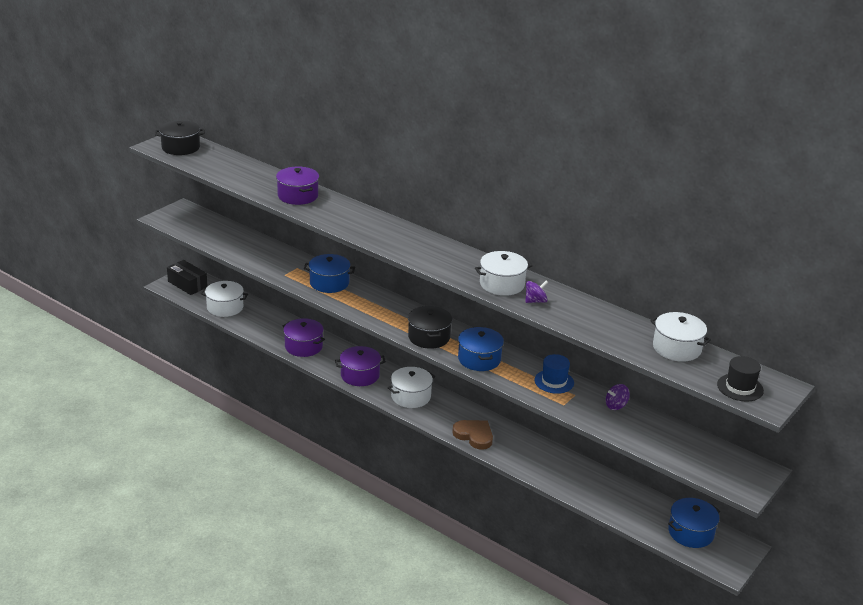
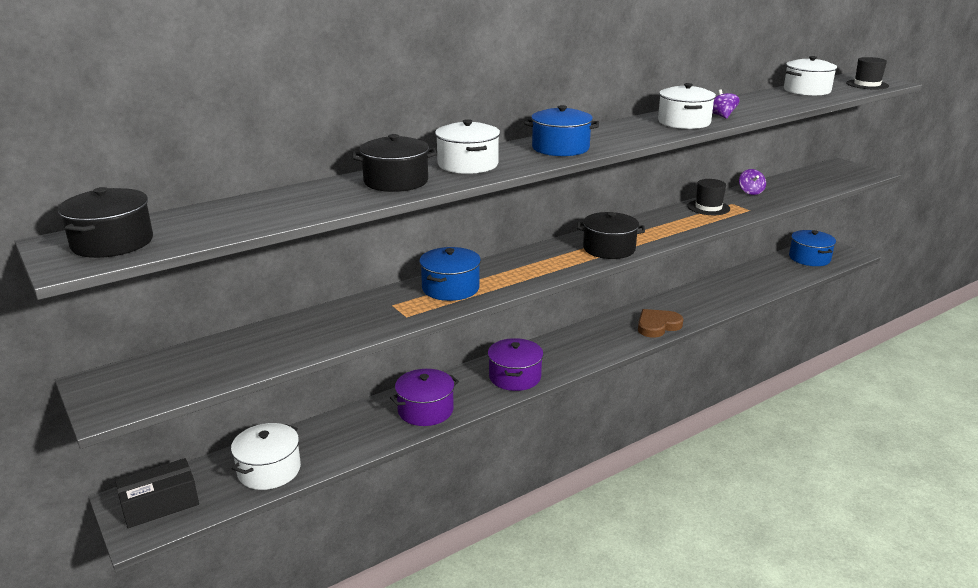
camera: 70 degrees left, 5 degrees down
(298, 196) = (396, 181): purple pot -> black pot
(410, 396) = (573, 350): white pot -> white pot (468, 164)
(479, 359) = (661, 232): blue pot -> blue pot (560, 148)
(554, 381) = (708, 207): blue hat -> black hat

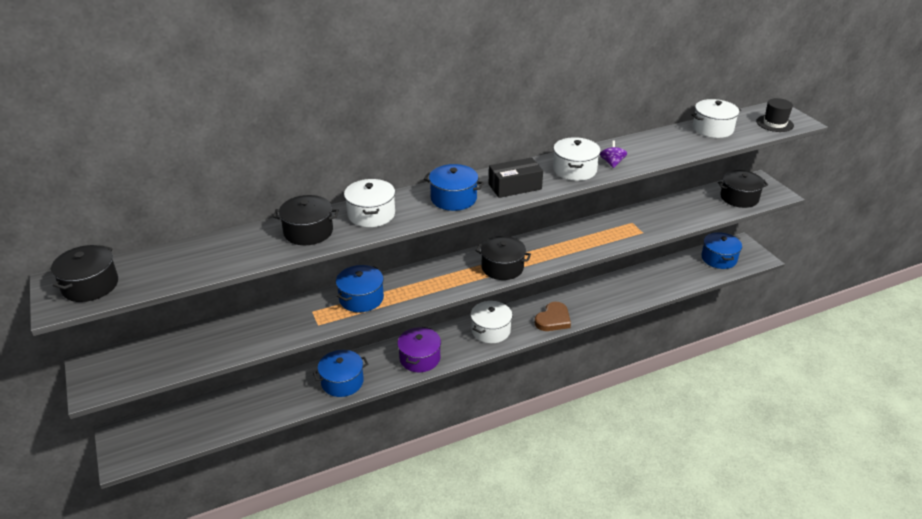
camera: 10 degrees right, 10 degrees up
(160, 504) = (138, 440): black box -> black box (515, 187)
(269, 470) = (217, 421): white pot -> white pot (490, 330)
(425, 410) = (342, 382): purple pot -> blue pot
(657, 326) = (553, 319): brown heart -> brown heart turned 150 degrees clockwise
(708, 207) = (609, 226): black hat -> none
(750, 192) = (656, 209): purple spinning top -> none
(832, 178) = (739, 198): none -> black pot

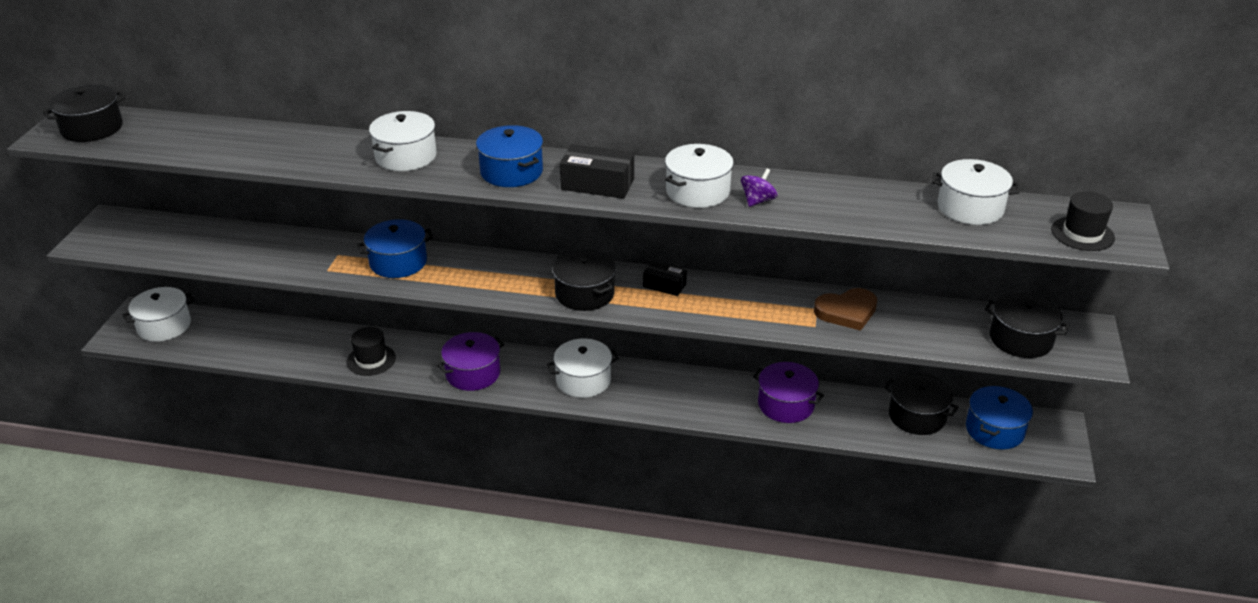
camera: 35 degrees right, 0 degrees up
(153, 433) = (164, 326): none -> white pot
(308, 231) = (324, 150): black pot -> black pot (917, 416)
(342, 382) = (371, 360): blue pot -> black hat
(540, 243) = (664, 285): none -> black box
(553, 319) = (671, 402): brown heart -> brown heart (847, 312)
(612, 292) = (786, 404): none -> purple pot

